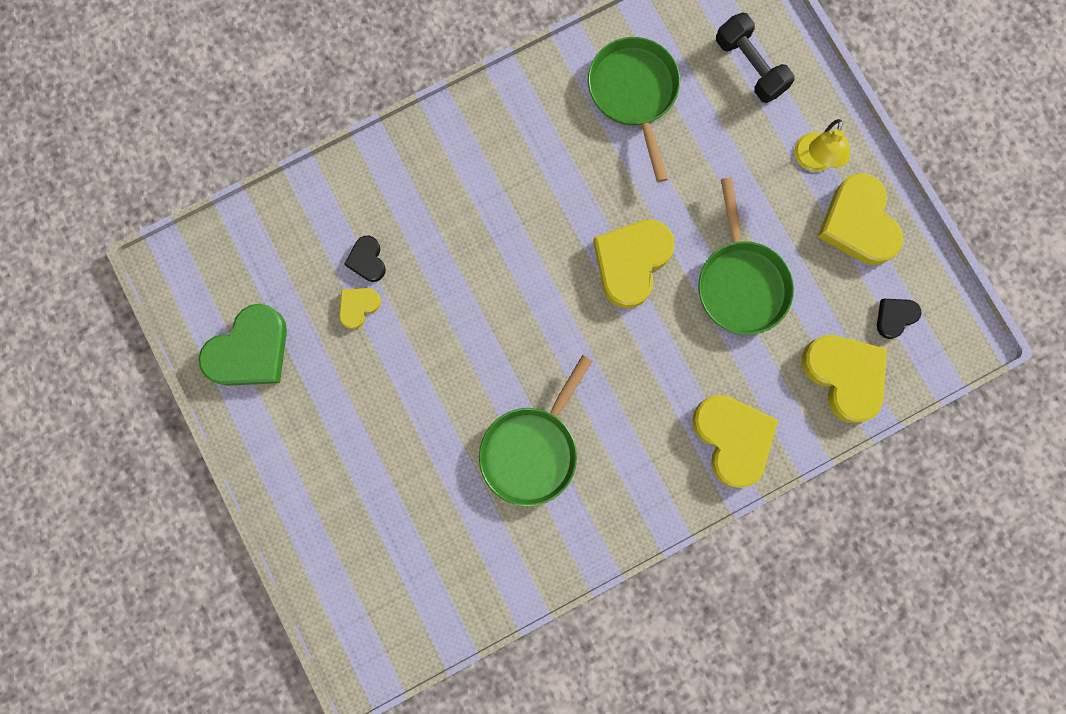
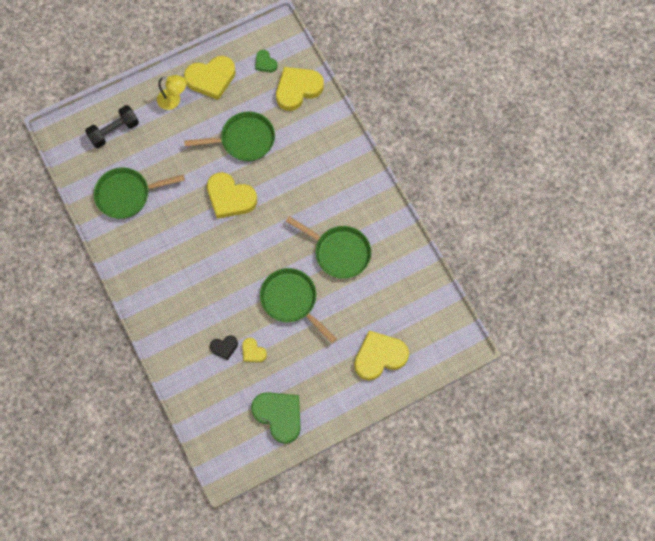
camera: 90 degrees left, 10 degrees down
(445, 369) = (291, 300): none -> green pan
(733, 439) = (332, 146): yellow heart -> yellow heart (379, 356)
(895, 317) = (265, 63): black heart -> green heart

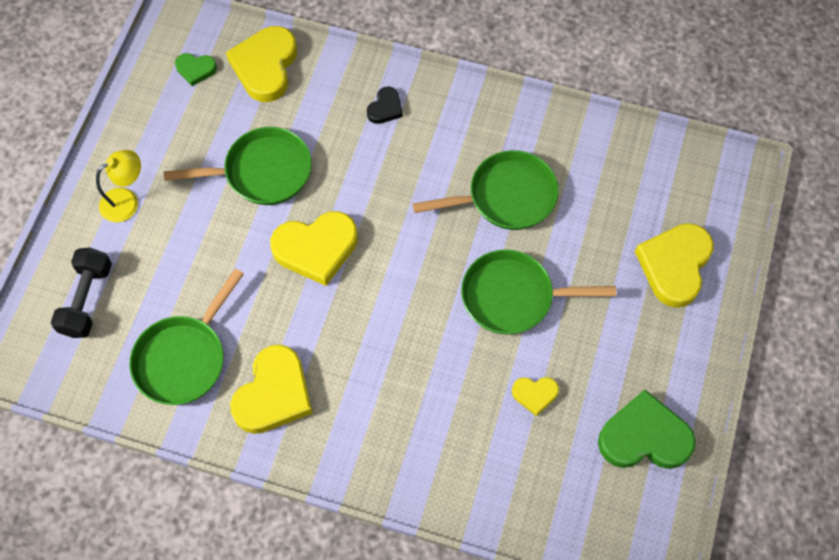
camera: 45 degrees left, 5 degrees down
(211, 78) = (148, 139): yellow heart -> yellow heart (273, 394)
(224, 347) = (497, 422): black heart -> black heart (385, 108)
(244, 140) = (262, 172): green pan -> green pan turned 45 degrees clockwise

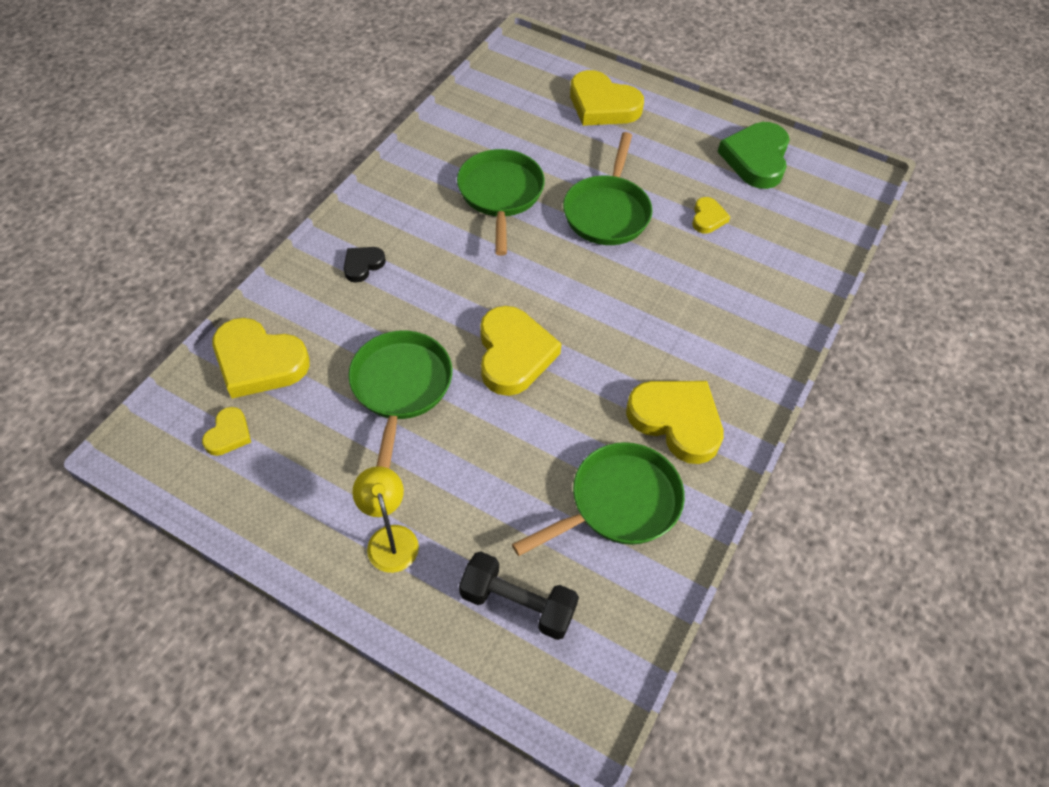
camera: 80 degrees left, 10 degrees down
(184, 358) = (618, 503): green pan -> green pan turned 75 degrees counterclockwise
(195, 69) = (228, 434): green heart -> yellow heart
(385, 108) = (363, 265): black heart -> black heart turned 90 degrees counterclockwise

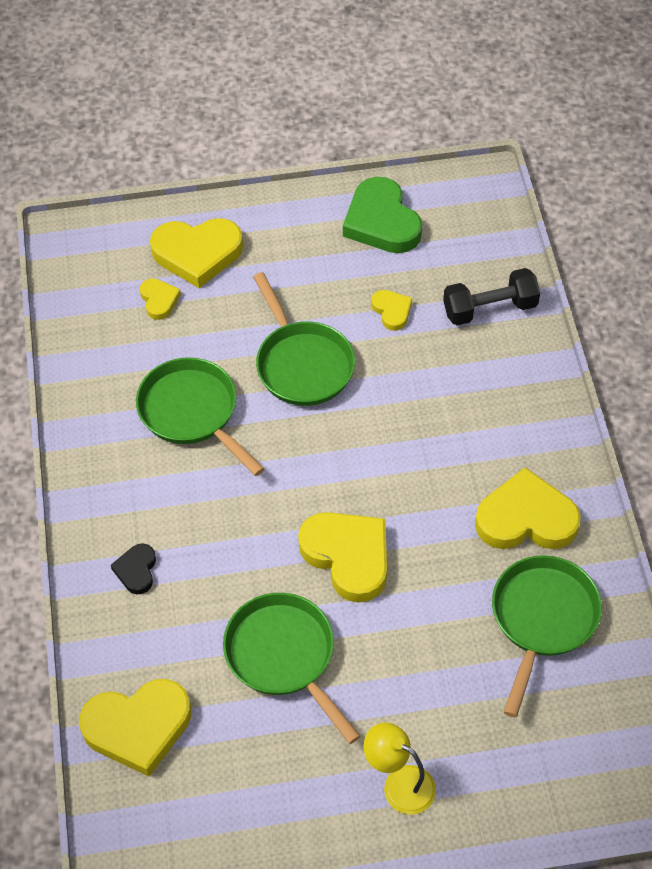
camera: 35 degrees left, 0 degrees up
(228, 434) = (180, 807): yellow heart -> yellow heart (159, 300)
(517, 603) = (540, 755): black dumbbell -> black dumbbell (490, 309)

